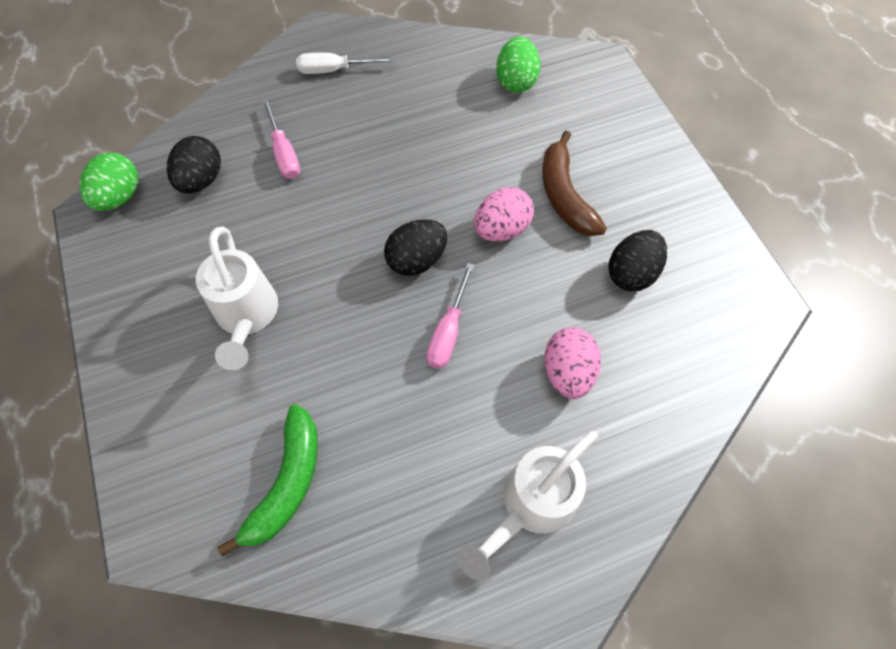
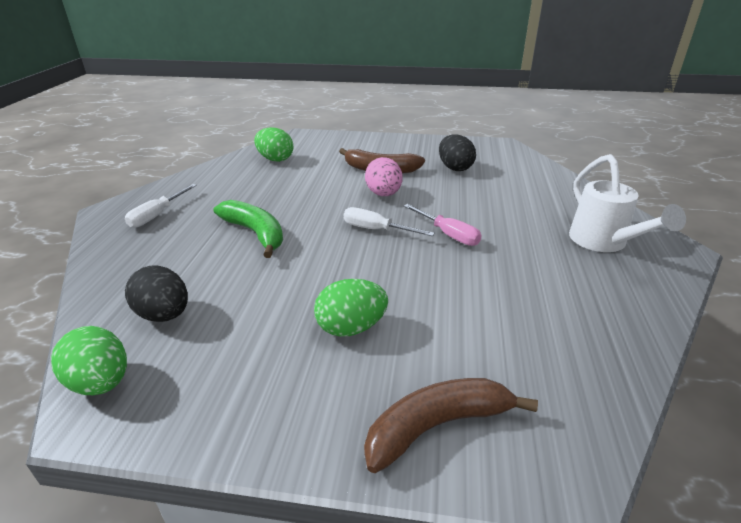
camera: 60 degrees left, 30 degrees down
(163, 428) = (437, 426): none -> brown banana
(247, 317) = (351, 328): white watering can -> green egg
(284, 153) = (202, 260): pink screwdriver -> none
(287, 483) = (542, 350): green banana -> green banana (255, 233)
(417, 260) = (376, 230): black egg -> white screwdriver
(567, 372) = (510, 204): pink egg -> none

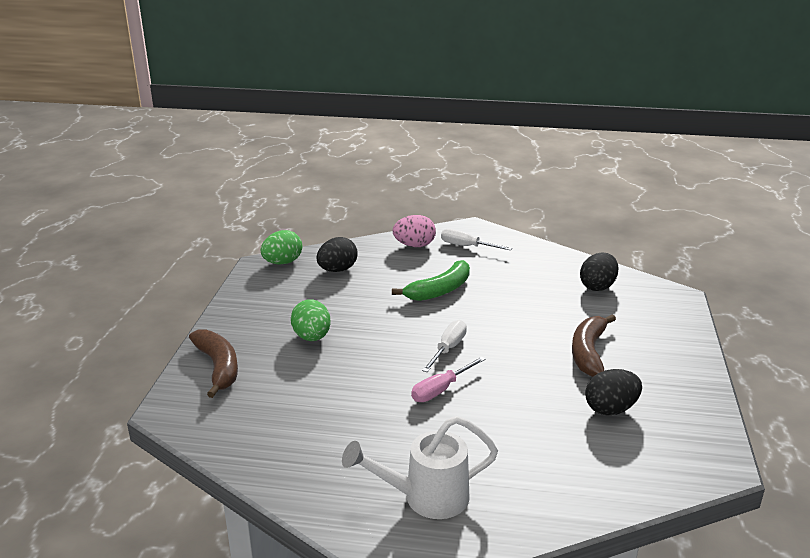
camera: 90 degrees right, 5 degrees down
(275, 159) = (597, 286): green egg -> black egg
(383, 194) = (524, 354): pink egg -> pink egg (414, 245)

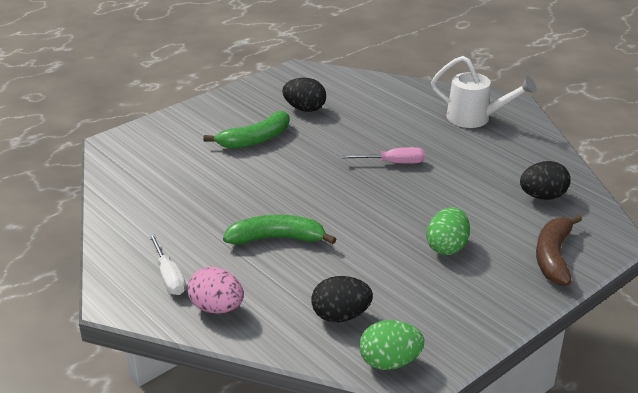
camera: 140 degrees left, 5 degrees up
(448, 349) = (347, 186): white screwdriver -> none
(588, 352) = (255, 139): brown banana -> green banana
(597, 286) = (147, 177): black egg -> black egg (542, 196)

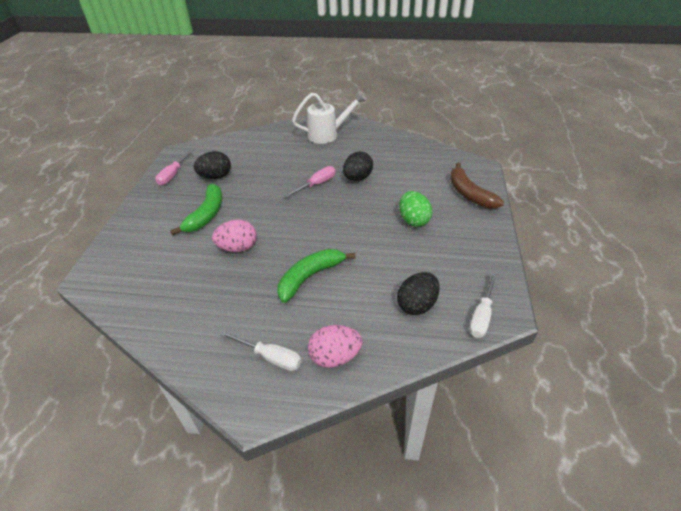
camera: 40 degrees left, 10 degrees up
(247, 181) = (238, 248): none -> pink egg
(269, 89) = (173, 175): none -> pink screwdriver
(389, 362) = (481, 316): green egg -> white screwdriver
(542, 196) = (419, 162): black egg -> black egg (357, 178)

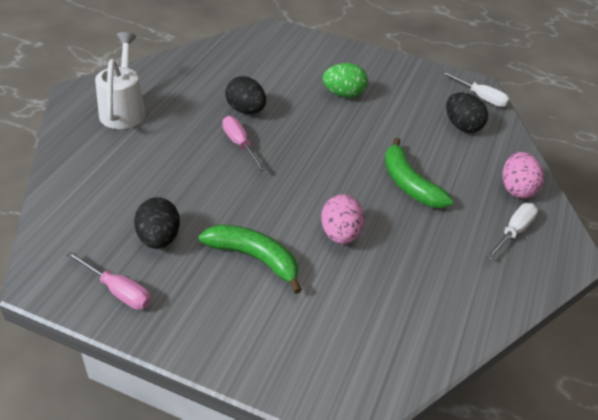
camera: 80 degrees left, 0 degrees up
(469, 194) = (316, 50): brown banana -> none

